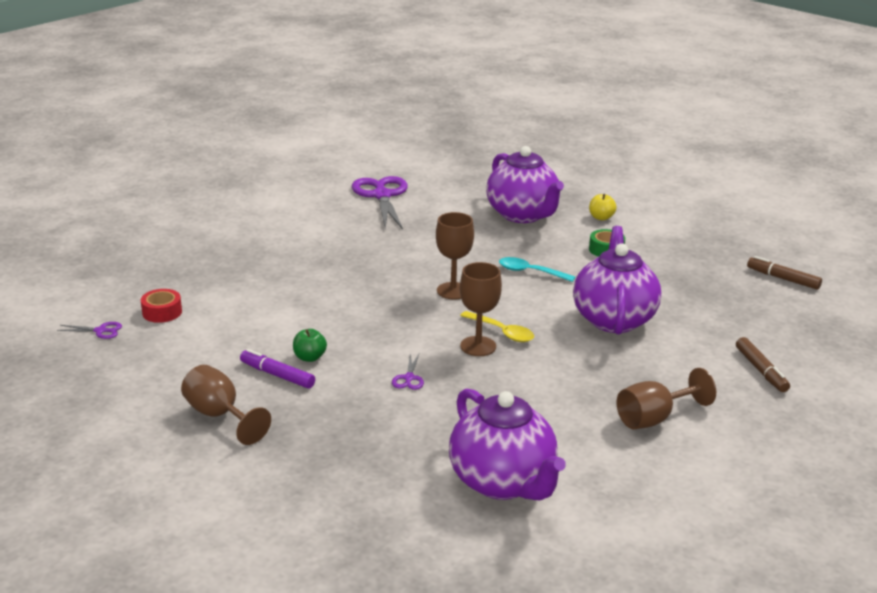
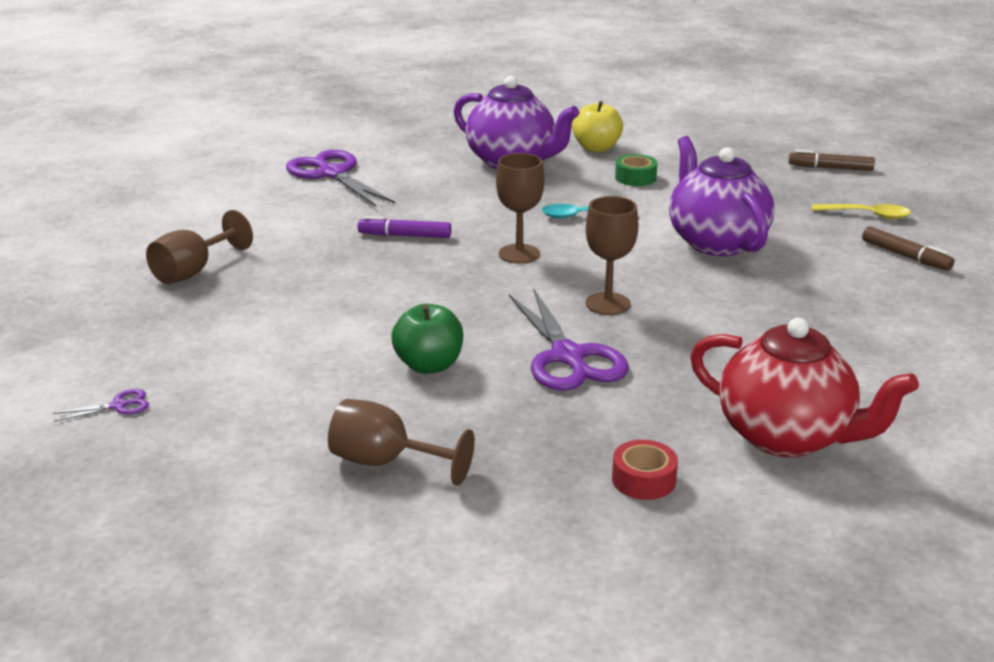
camera: 25 degrees left, 0 degrees up
(162, 312) = (183, 362): red tape -> red tape (643, 480)
(277, 375) = (410, 396): purple marker -> purple marker (405, 236)
(309, 357) = (429, 365): green apple -> green apple, size x1.58
(409, 378) = (568, 357): purple scissors -> purple scissors, size x2.34
(502, 332) = (617, 283): yellow spoon -> yellow spoon (867, 215)
(503, 482) = (787, 437): purple teapot -> red teapot
(601, 217) = (596, 148): yellow apple -> yellow apple, size x1.58
(654, 418) = (861, 328): brown goblet -> brown goblet (193, 271)

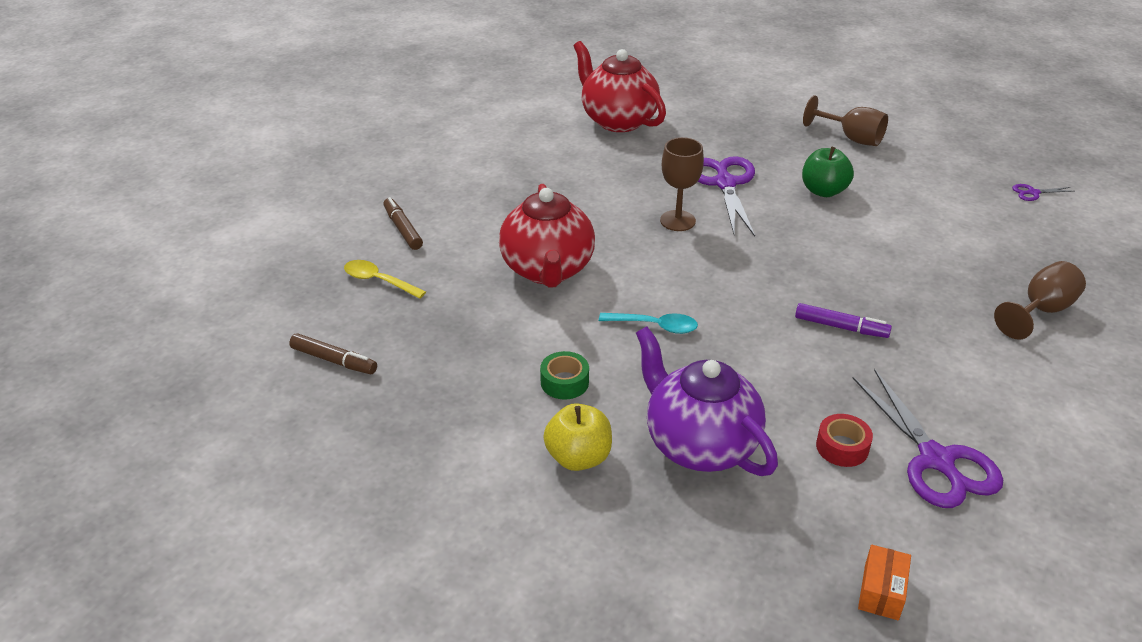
camera: 165 degrees left, 10 degrees up
(380, 126) = (881, 591): none -> orange box
(519, 254) = (733, 284): brown goblet -> none
(643, 480) = (710, 112): red tape -> red tape (842, 447)
(716, 242) = (548, 270): purple teapot -> red teapot

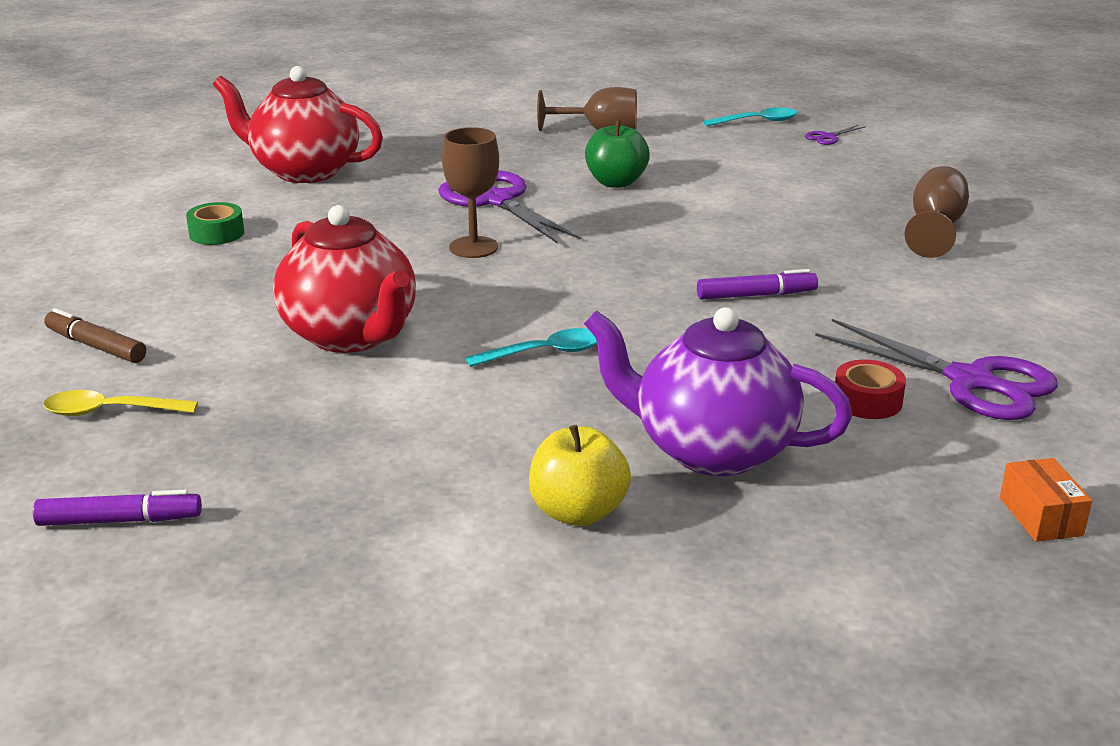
camera: 30 degrees left, 10 degrees down
(334, 360) = (120, 520): brown marker -> purple marker
(564, 382) = (484, 442): green tape -> green tape (216, 233)
(986, 161) = (757, 121): none -> turquoise spoon

